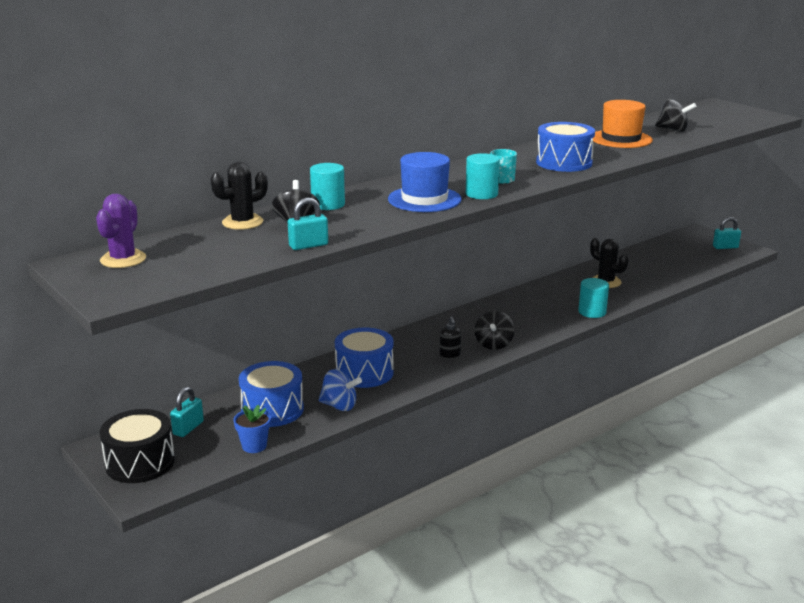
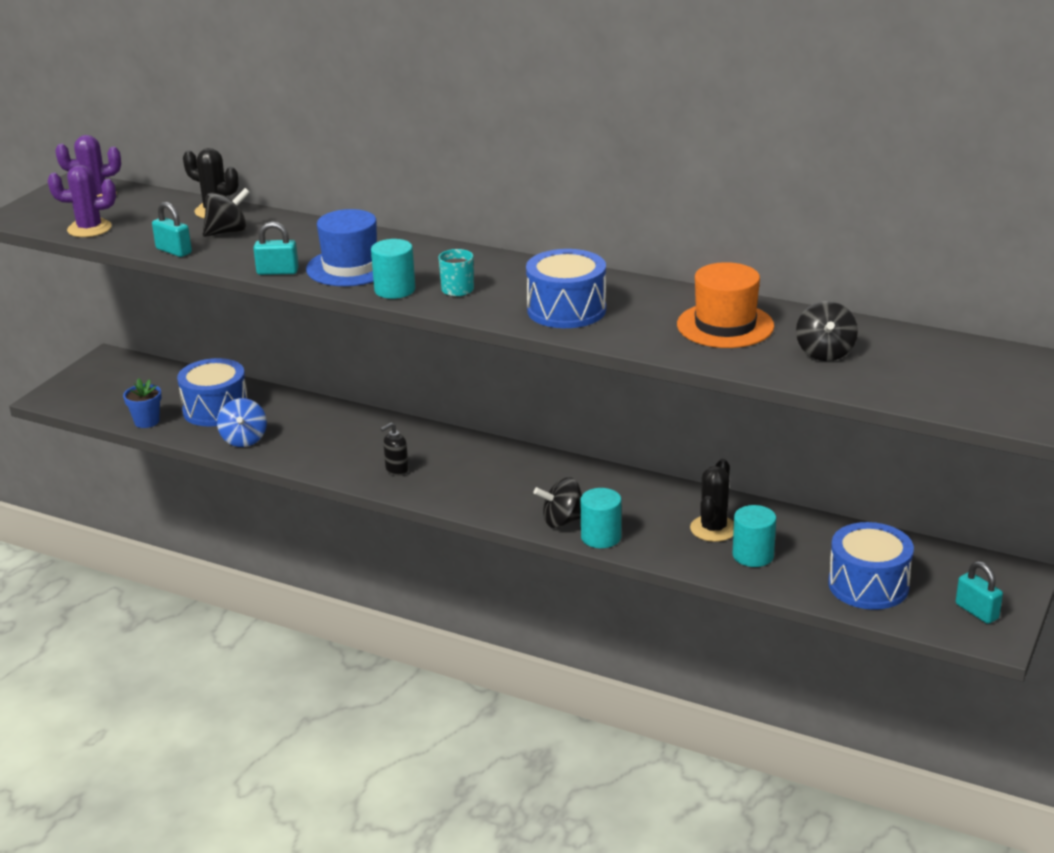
camera: 65 degrees right, 5 degrees up
(140, 462) = (93, 382): black drum -> none
(188, 428) = (160, 383): turquoise padlock -> turquoise padlock (277, 272)
(202, 270) = (89, 229): none -> purple cactus
(328, 204) = (296, 230): turquoise cylinder -> turquoise cylinder (753, 555)
(364, 372) = (322, 433): blue drum -> blue drum (868, 585)
(493, 344) = (448, 490): black spinning top -> black spinning top (562, 521)

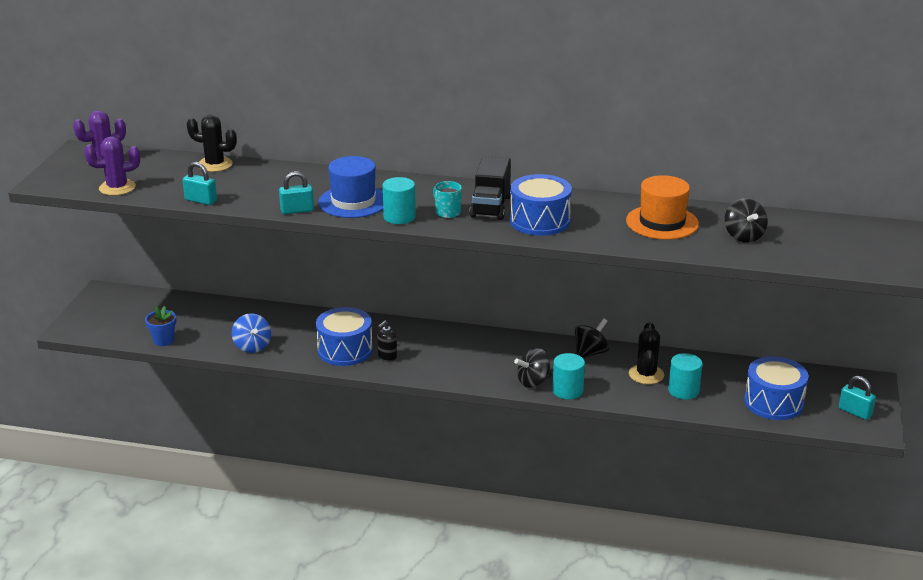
camera: 15 degrees left, 0 degrees up
(216, 409) = (216, 325): blue drum -> blue drum (345, 350)
(228, 232) = (236, 181): black spinning top -> black spinning top (590, 353)
(515, 287) = (491, 206): none -> black truck

